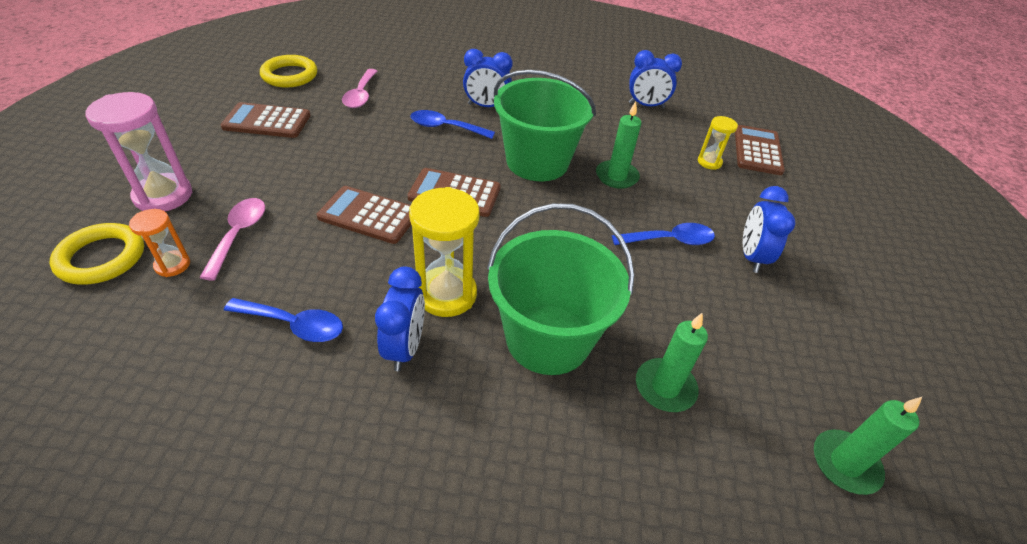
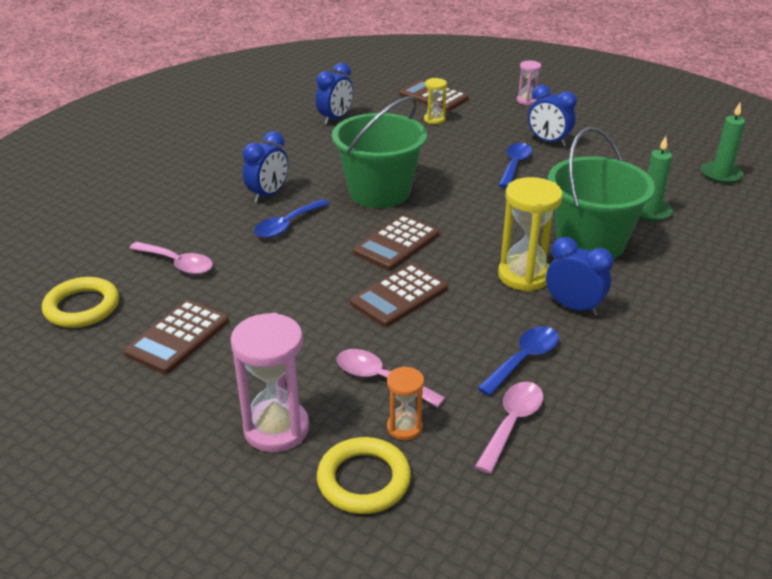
camera: 60 degrees left, 10 degrees down
(187, 337) = (512, 423): none -> pink spoon
(616, 176) = (425, 162): green candle -> none
(831, 219) = (526, 101): none -> pink hourglass

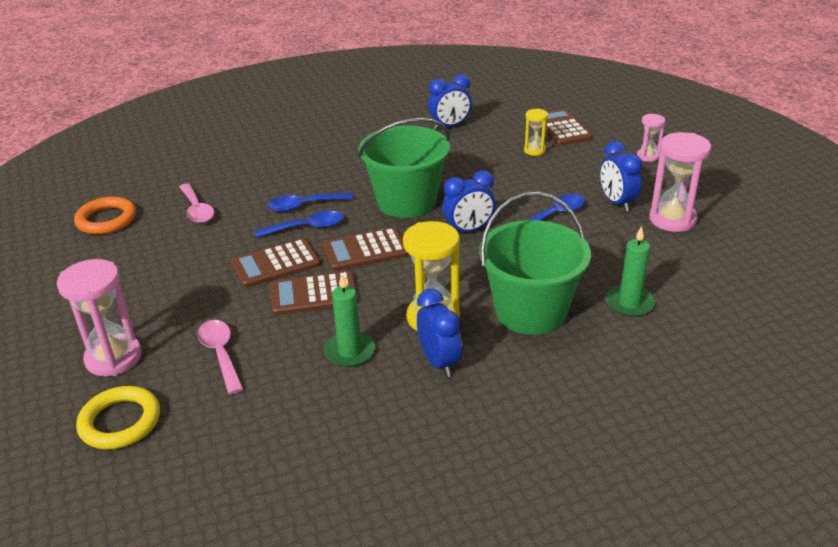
camera: 35 degrees right, 0 degrees up
(82, 307) = (106, 220): yellow ring -> orange ring
(177, 337) = (134, 265): brown calculator -> brown calculator (276, 264)
(268, 195) = (320, 176): blue clock -> blue clock (468, 230)
(404, 427) = (191, 398): orange hourglass -> none
(512, 423) = (267, 433): pink spoon -> none
(523, 360) = (341, 387): blue spoon -> blue spoon (306, 228)
(602, 142) = (672, 219): none -> pink hourglass
(720, 175) = (761, 293): green candle -> green candle (350, 351)

